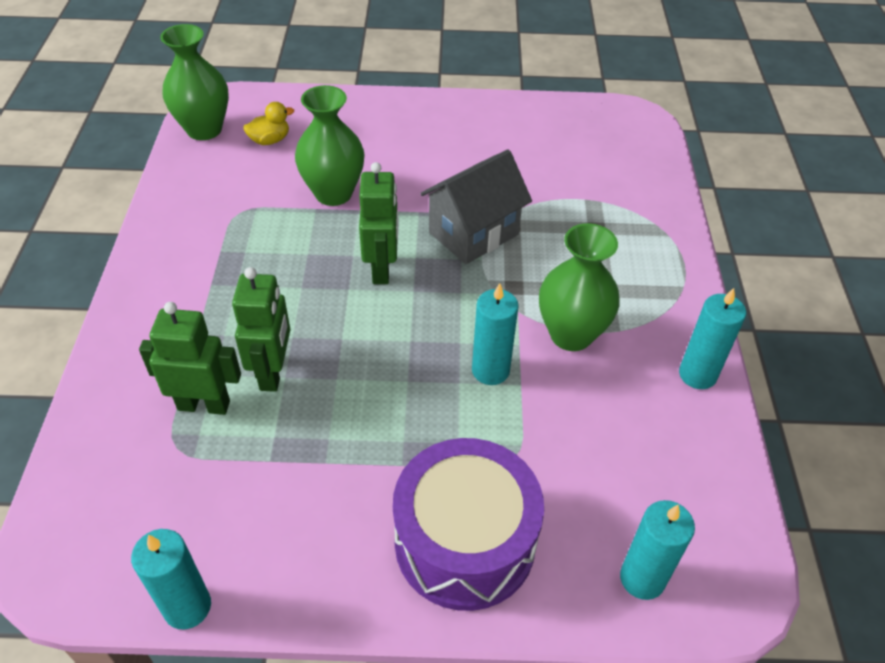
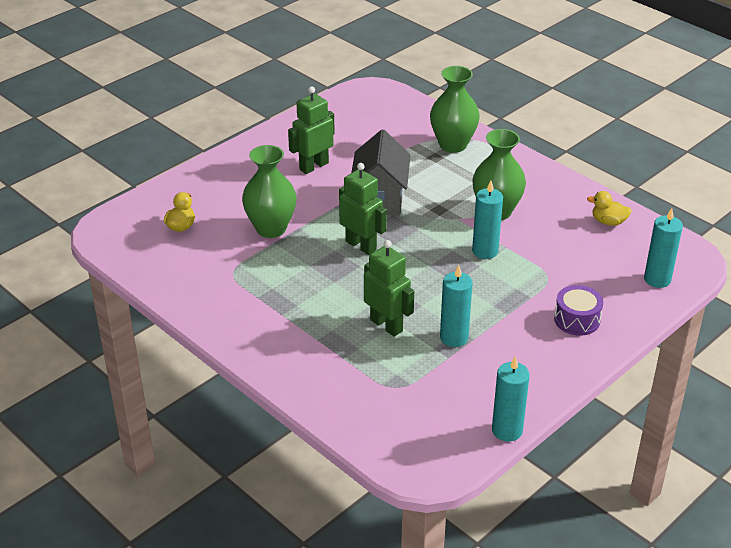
camera: 45 degrees left, 10 degrees down
(204, 129) = (126, 247): green vase -> green vase (453, 145)
(204, 405) = (377, 362): green robot -> green robot (313, 166)
(465, 542) = (577, 320): purple drum -> purple drum, size x0.52
(688, 448) = (608, 222): none -> yellow duck
(697, 374) = (571, 191): turquoise candle -> turquoise candle (454, 338)

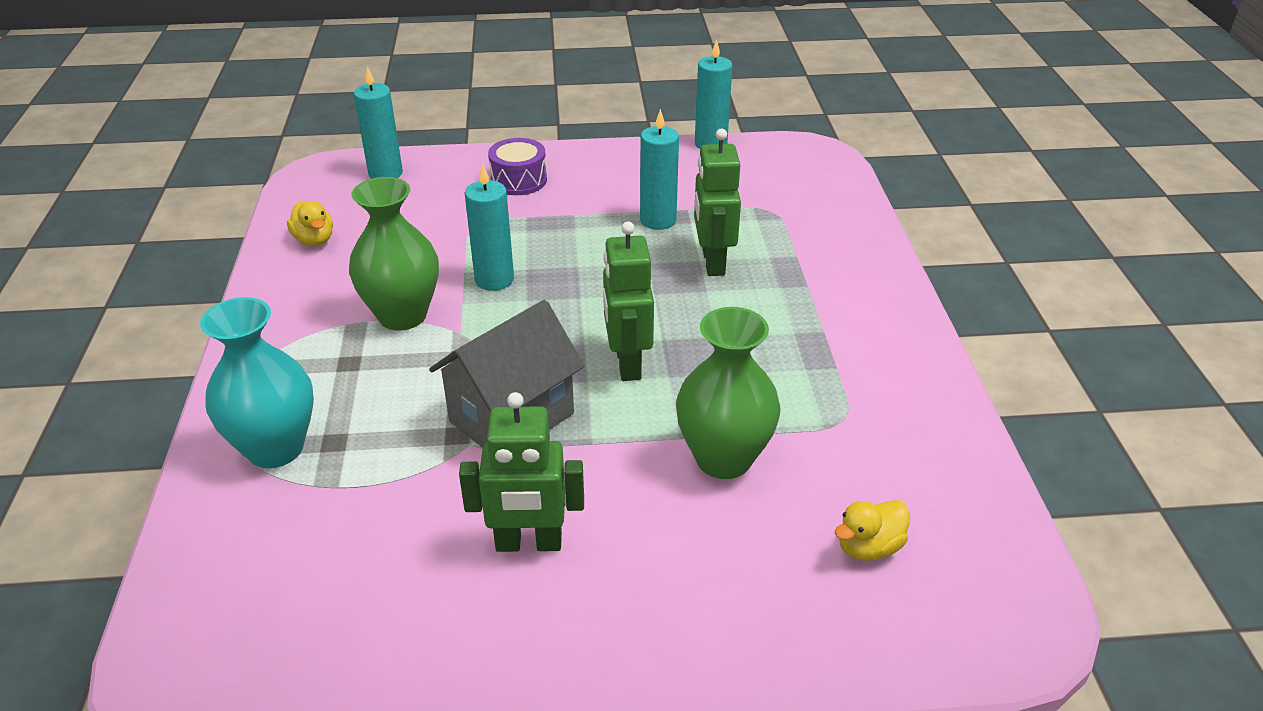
camera: 140 degrees left, 0 degrees up
(453, 145) = (275, 448): green vase -> turquoise vase

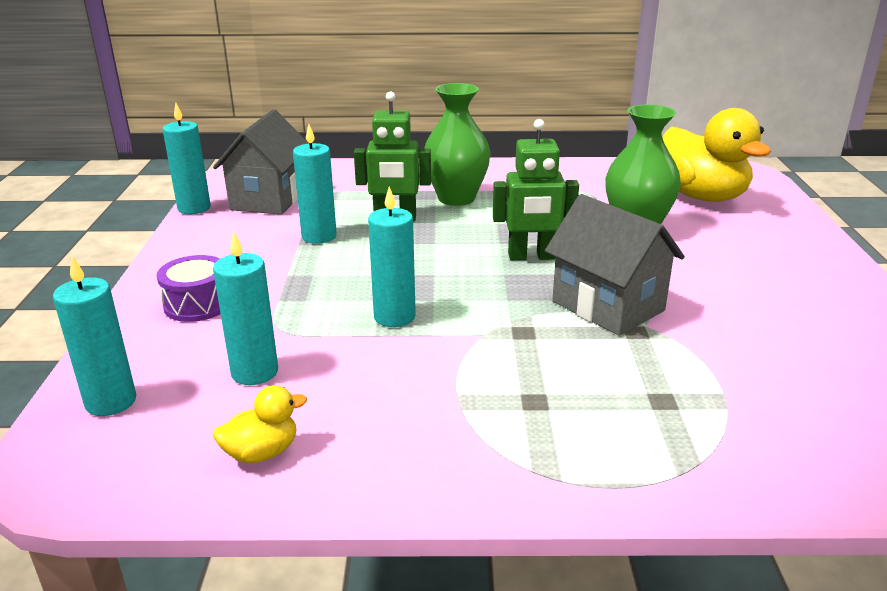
camera: 85 degrees left, 10 degrees down
(275, 448) = (682, 439): turquoise vase -> none
(402, 315) = (450, 370): green vase -> green vase (456, 198)
(413, 222) = (254, 372): none -> turquoise candle
(528, 543) = (749, 298): green robot -> none
(744, 179) = (269, 199): none -> grey house
(868, 547) = (701, 196): yellow duck -> yellow duck, size x2.24

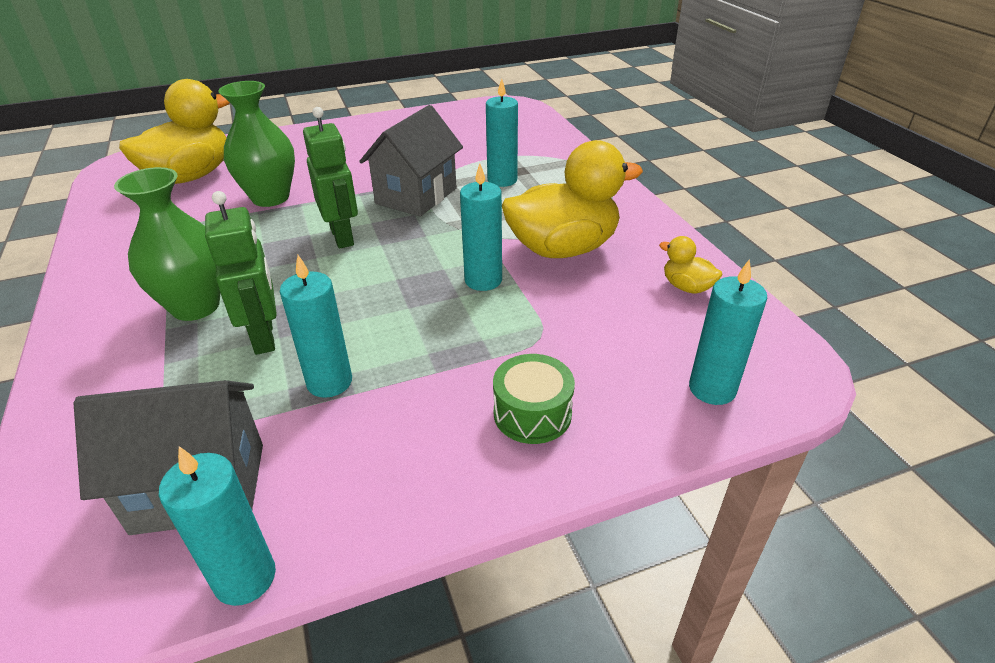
camera: 110 degrees left, 10 degrees up
(198, 304) = (532, 413): purple drum -> green drum
(254, 372) = (610, 325): turquoise candle -> turquoise candle (502, 180)
(417, 381) = (563, 249): none -> yellow duck

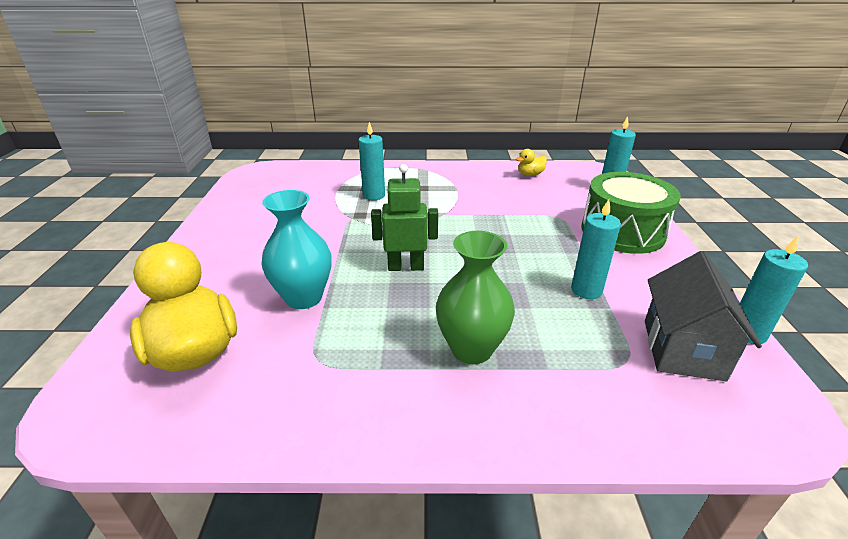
camera: 70 degrees left, 5 degrees down
(264, 337) = (528, 314): green robot -> none
(270, 198) = (304, 297): green vase -> turquoise vase
(416, 196) = (367, 229): grey house -> none
(483, 280) = (496, 223): turquoise candle -> none
(532, 413) = (622, 231): green drum -> green drum, size x1.94
(563, 249) = (475, 194): yellow duck -> none

